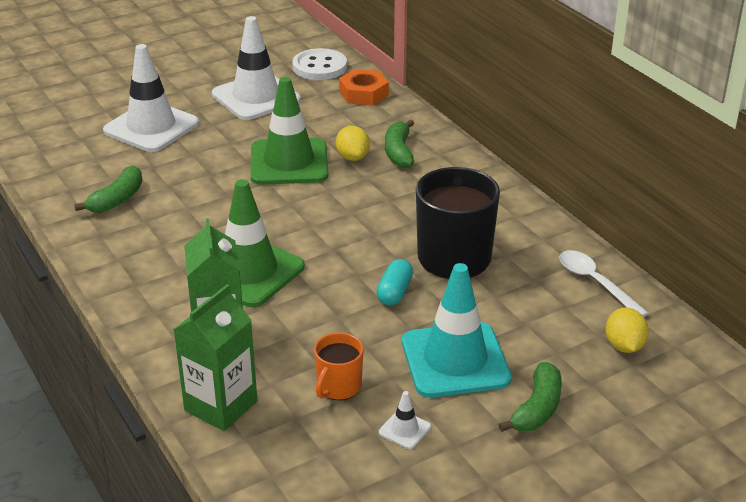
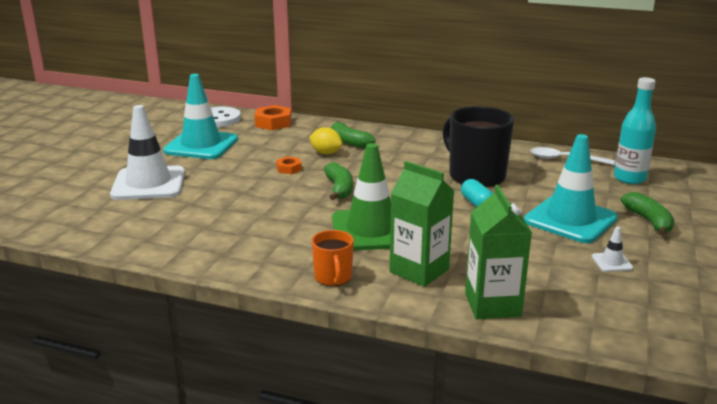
camera: 40 degrees left, 10 degrees down
(117, 199) = (197, 230): green banana -> green banana (339, 189)
(256, 97) = (201, 145): white traffic cone -> turquoise traffic cone
(289, 162) = (289, 169): green traffic cone -> orange nut
(338, 387) = (538, 260): orange mug -> orange mug (333, 277)
(624, 346) = (629, 178): yellow lemon -> turquoise bottle

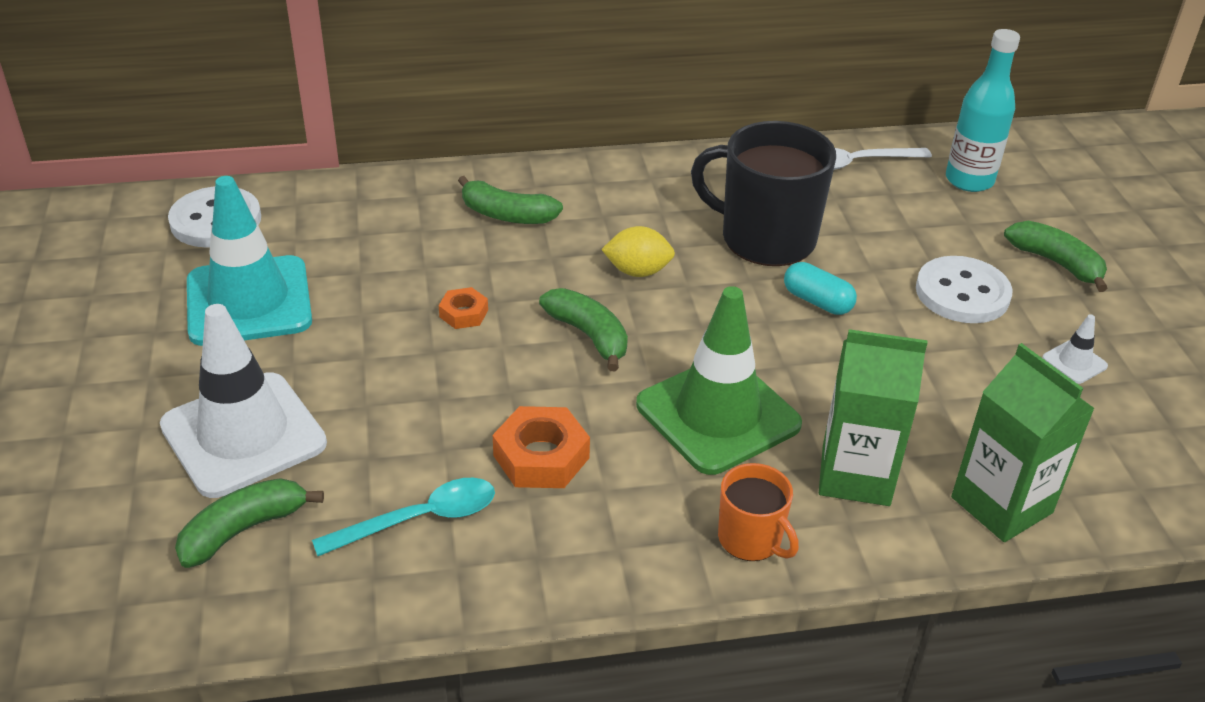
camera: 30 degrees left, 15 degrees up
(112, 211) = (243, 530): none -> green banana
(187, 228) = (420, 519): none -> turquoise spoon
(273, 123) = (330, 203): orange nut -> orange nut (541, 457)
(326, 153) = (492, 255): yellow lemon -> yellow lemon (637, 271)
(570, 219) = (962, 293): turquoise traffic cone -> white button

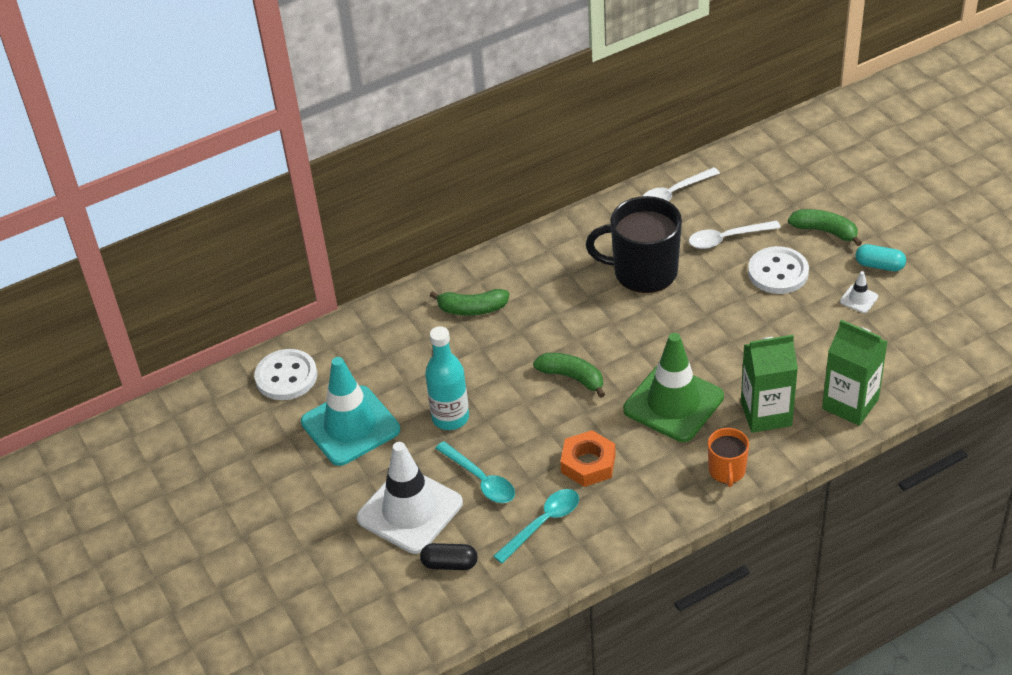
camera: 15 degrees left, 5 degrees up
(243, 530) = (450, 564): green banana -> black capsule
(371, 426) = (480, 480): none -> turquoise spoon
(463, 313) = (488, 388): orange nut -> none
(637, 271) = (577, 323): yellow lemon -> none
(751, 539) = (727, 471): orange mug -> orange mug turned 60 degrees clockwise
(817, 301) = (695, 307): turquoise capsule -> turquoise capsule (879, 265)
(906, 232) = (727, 238): none -> white spoon
(969, 180) = (750, 184): turquoise bottle -> turquoise bottle (450, 418)

